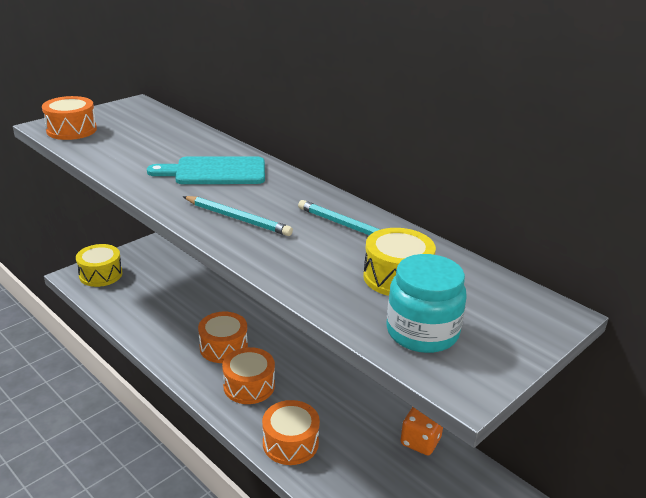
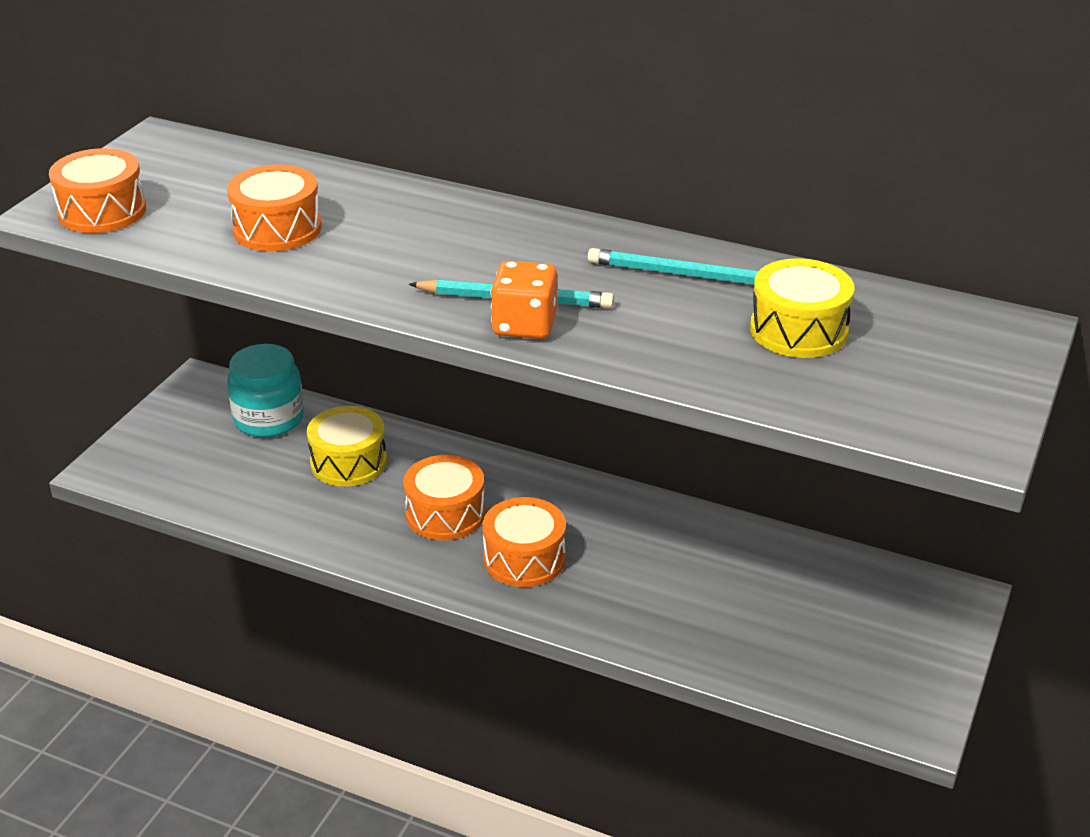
camera: 20 degrees left, 5 degrees up
(101, 274) = (152, 454): yellow drum -> yellow drum (348, 462)
(215, 171) = (411, 232): turquoise cutting board -> none
(290, 443) = (638, 618): orange drum -> orange drum (277, 229)
(420, 441) = (810, 563): orange dice -> orange dice (524, 325)
(422, 332) = (883, 393): turquoise jar -> turquoise jar (269, 419)

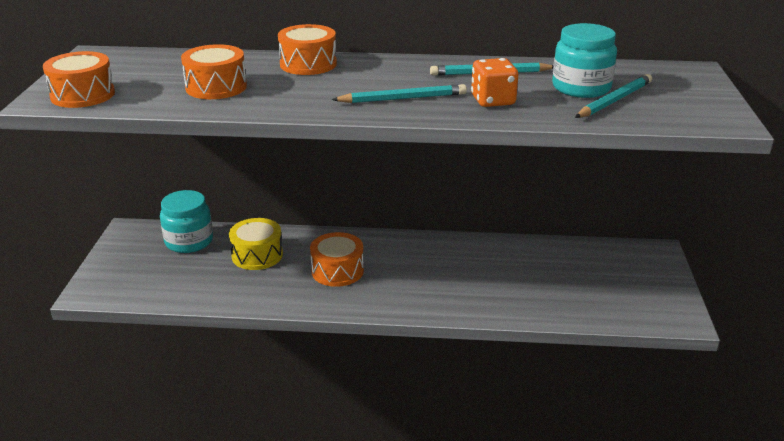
camera: 20 degrees left, 5 degrees down
(524, 325) = (420, 110): orange dice -> orange dice (493, 101)
(524, 559) = (402, 284): orange drum -> orange drum (308, 64)
(798, 330) = (581, 88): yellow drum -> turquoise jar
(830, 365) = (614, 100): none -> turquoise pencil

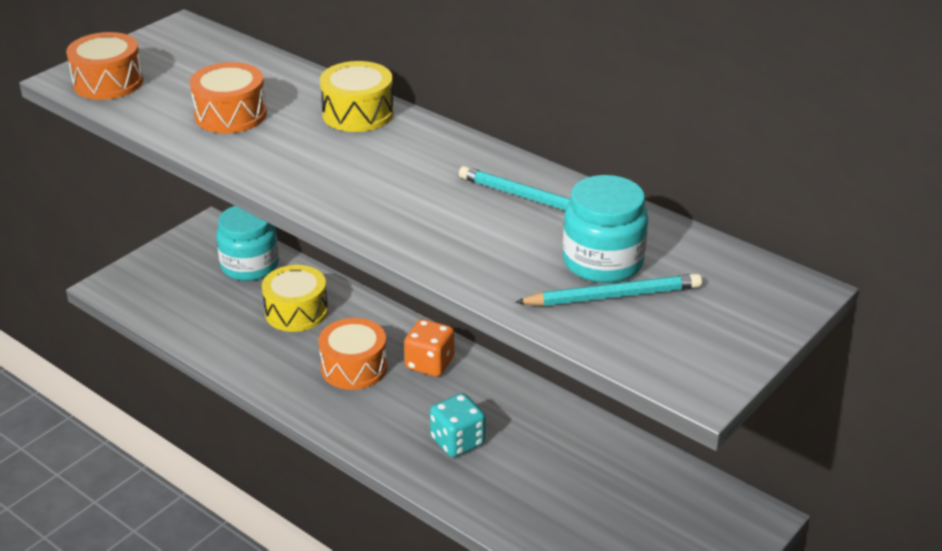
camera: 35 degrees right, 5 degrees up
(308, 64) = (358, 113): orange drum -> yellow drum
(403, 98) = (384, 200): turquoise pencil -> none
(454, 283) = (457, 441): none -> turquoise dice
(493, 101) = (473, 240): orange dice -> orange dice (429, 363)

